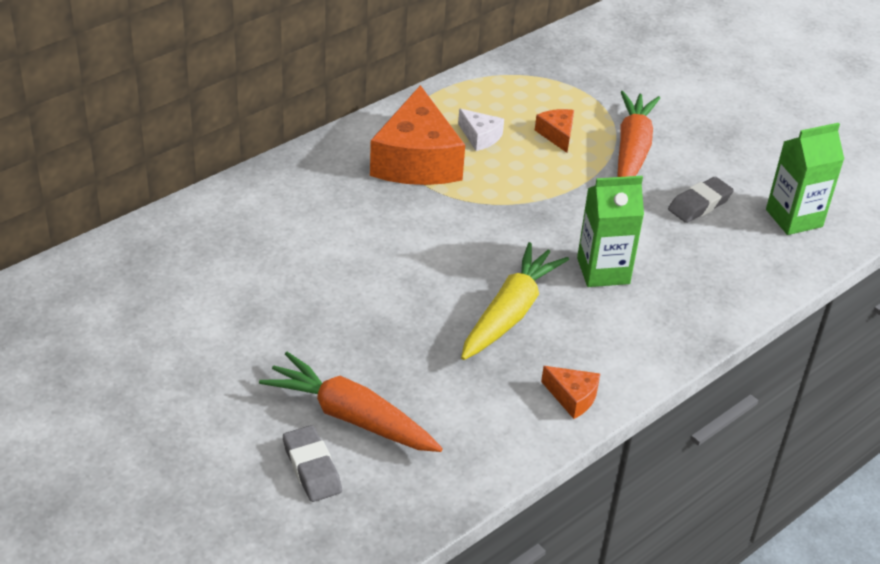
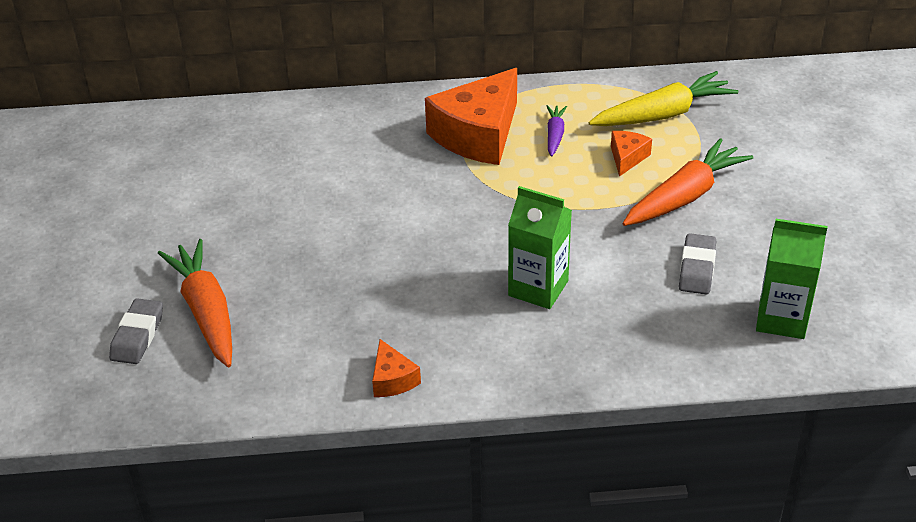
camera: 40 degrees right, 0 degrees up
(480, 137) = (554, 135): white cheese -> purple carrot
(510, 312) = (418, 288): yellow carrot -> yellow carrot (663, 114)
(699, 204) = (697, 268): grey eraser -> grey eraser turned 75 degrees counterclockwise

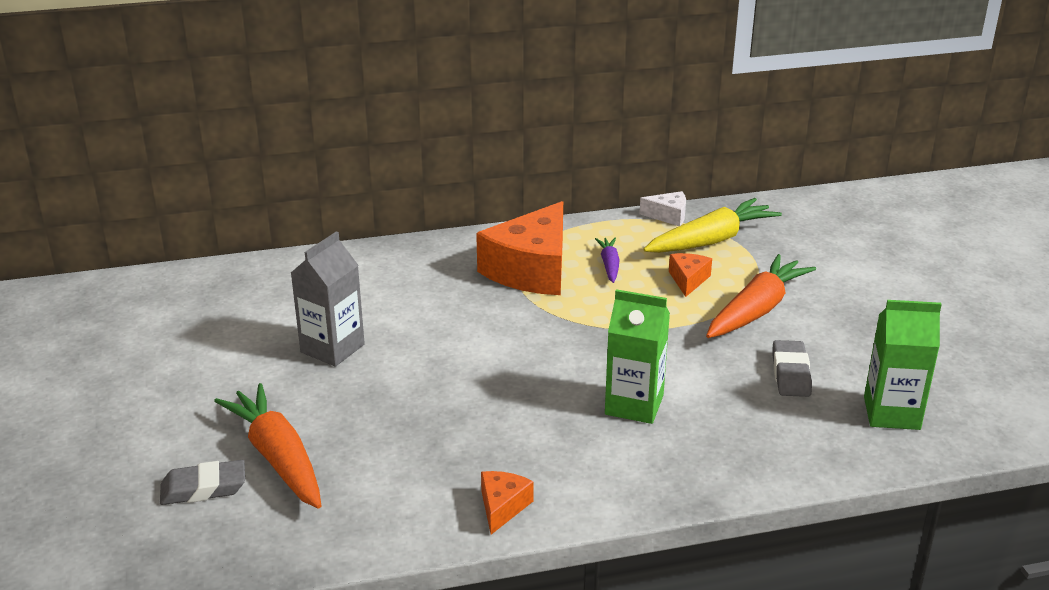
camera: 10 degrees left, 10 degrees down
(138, 336) = (203, 488): grey eraser -> grey eraser turned 75 degrees clockwise
(275, 205) = (332, 348): none -> grey carton
(392, 379) = (502, 507): orange cheese -> orange cheese turned 135 degrees counterclockwise
(628, 83) = (668, 216): none -> white cheese

